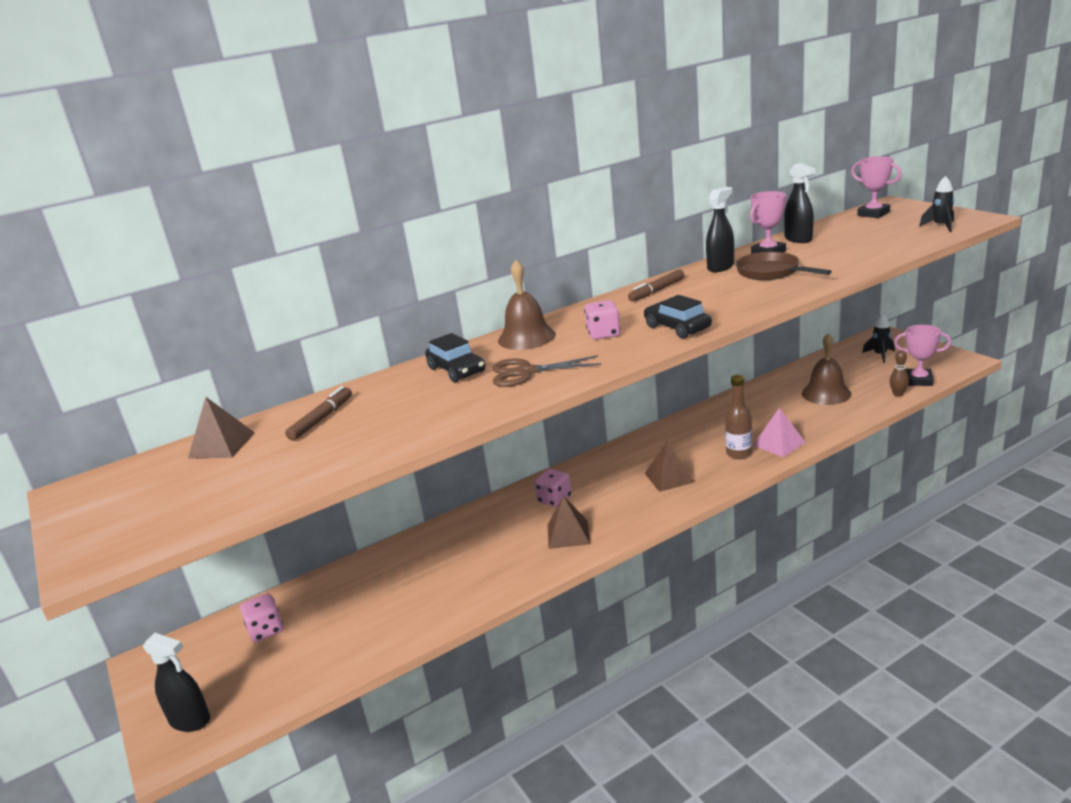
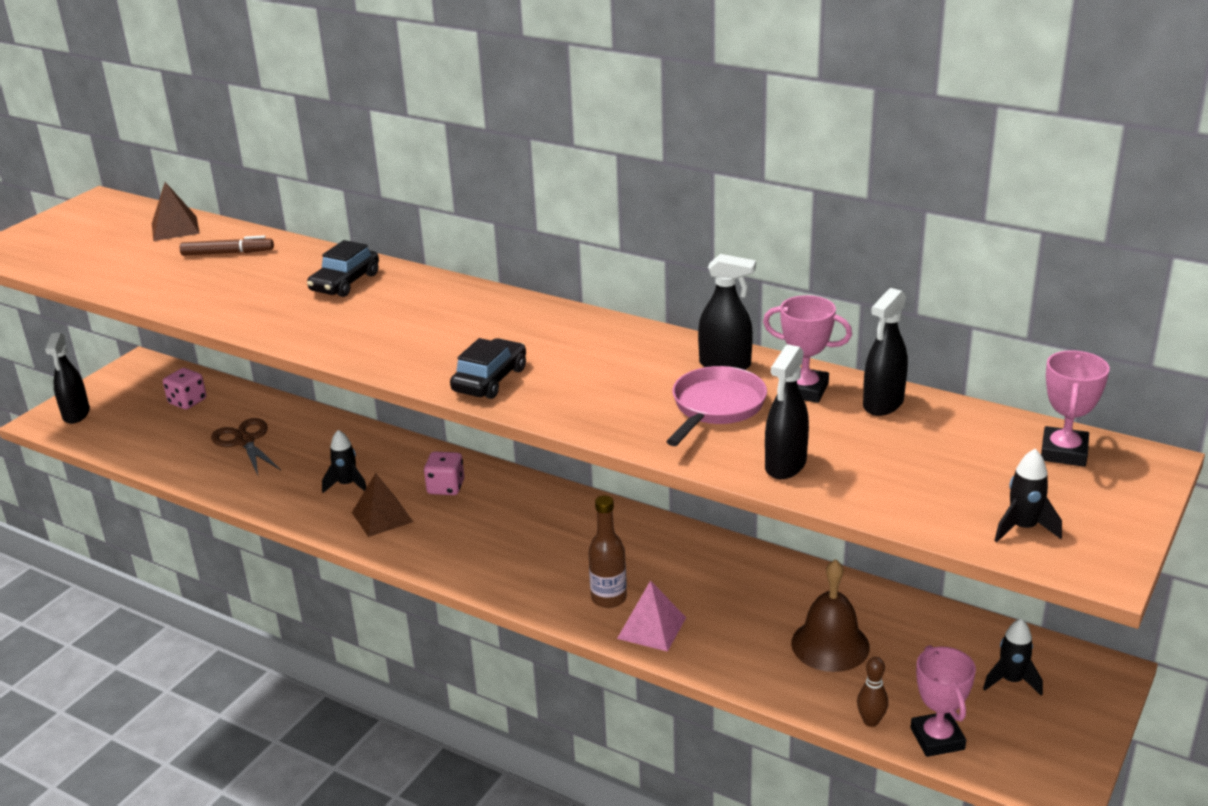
camera: 60 degrees right, 5 degrees up
(506, 546) = (347, 485): none -> black rocket
(526, 337) = (440, 295): brown bell -> none
(526, 372) = (345, 321): brown scissors -> brown scissors (245, 441)
(603, 334) = (459, 338): pink dice -> none
(657, 291) = (614, 339): brown marker -> none
(669, 477) = (526, 556): brown pyramid -> none
(771, 272) = (716, 407): brown pan -> pink pan
(850, 263) = (785, 465): none -> black spray bottle

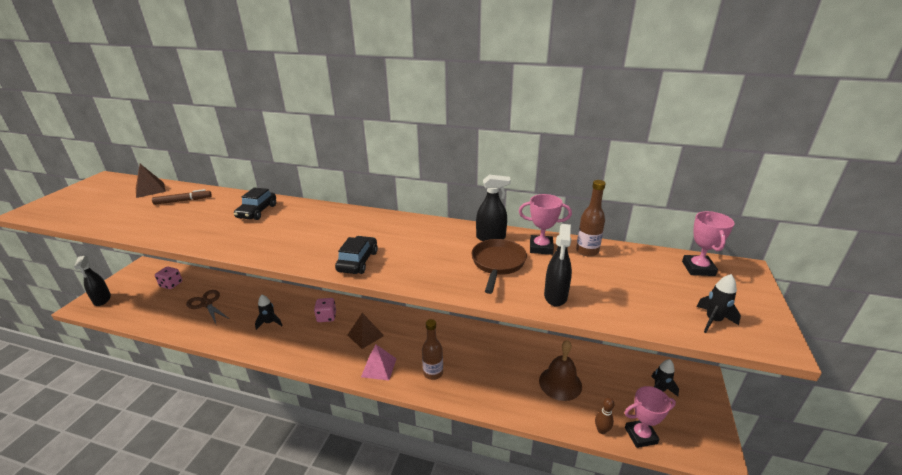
camera: 15 degrees left, 0 degrees up
(382, 517) = (293, 340): brown pyramid -> brown pyramid (365, 335)
(651, 628) = (462, 388): pink pyramid -> pink pyramid (378, 367)
(716, 407) = (498, 264): pink pan -> brown pan
(883, 404) = (587, 251): black spray bottle -> brown bottle
(937, 739) = (640, 435): pink trophy -> pink trophy turned 75 degrees counterclockwise

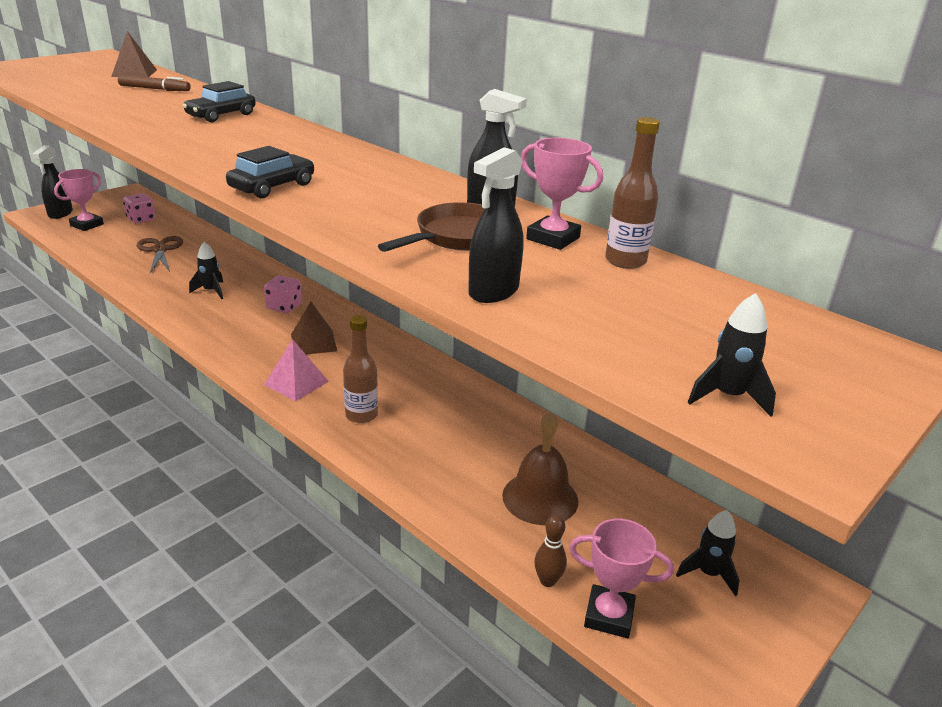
camera: 25 degrees right, 0 degrees up
(698, 268) = (804, 333): pink trophy -> pink trophy (87, 225)

